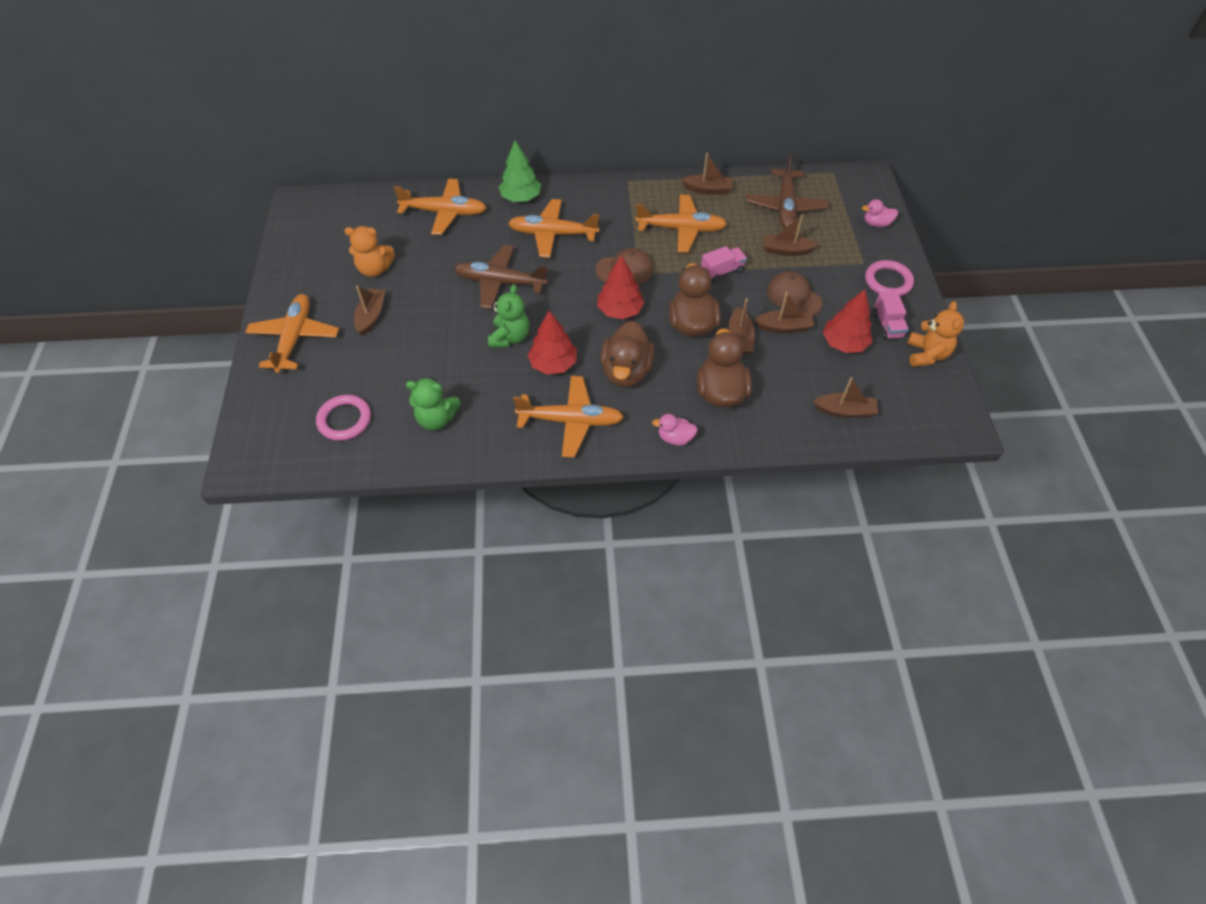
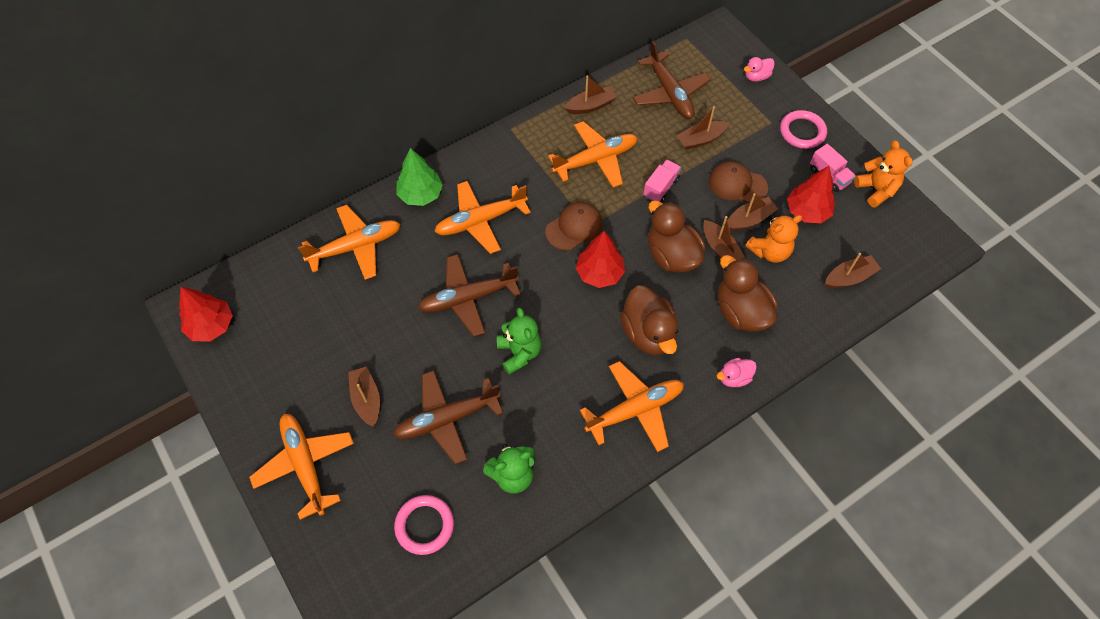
camera: 30 degrees left, 5 degrees up
(375, 269) = (331, 346): orange teddy bear -> orange teddy bear (769, 251)
(419, 356) = (447, 419): none -> brown plane
(553, 364) = (578, 360): red tree -> red tree (211, 325)

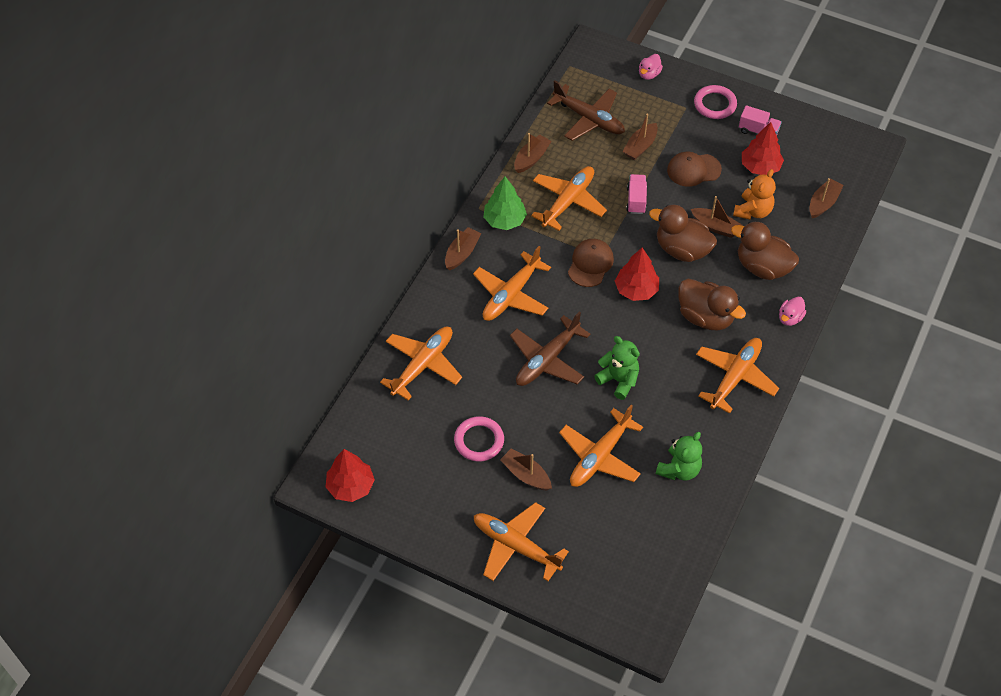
camera: 30 degrees left, 5 degrees down
(420, 194) = (444, 297): green tree -> green tree (504, 220)
(424, 525) = (641, 538): pink ring -> pink ring (479, 441)
(447, 419) = (600, 456): brown plane -> orange plane
(749, 219) = (721, 193): brown boat -> brown boat (462, 253)
(876, 190) = (800, 126): orange teddy bear -> none

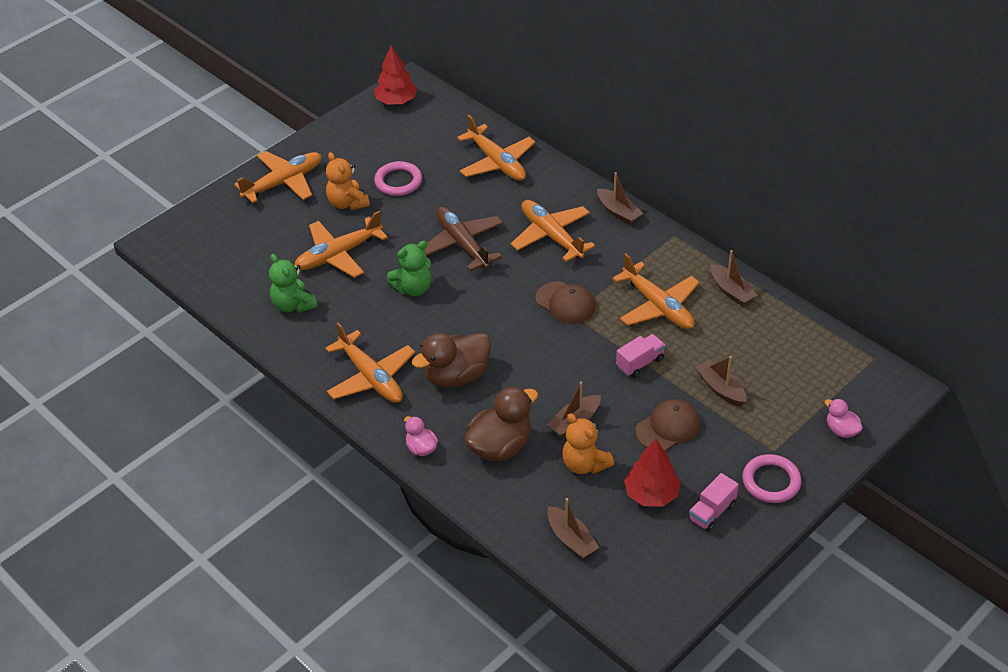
camera: 110 degrees right, 10 degrees down
(504, 220) = (650, 251): green tree -> none
(526, 475) = (347, 203): brown boat -> orange teddy bear
(589, 119) = (779, 354): brown plane -> none
(600, 456) = (338, 254): orange plane -> orange plane turned 90 degrees counterclockwise
(636, 200) = (640, 363): pink truck -> pink truck turned 60 degrees counterclockwise
(636, 290) = (516, 330): red tree -> none
(682, 250) = (554, 382): brown duck -> none
(693, 170) = (668, 427): brown cap -> brown cap turned 45 degrees clockwise

